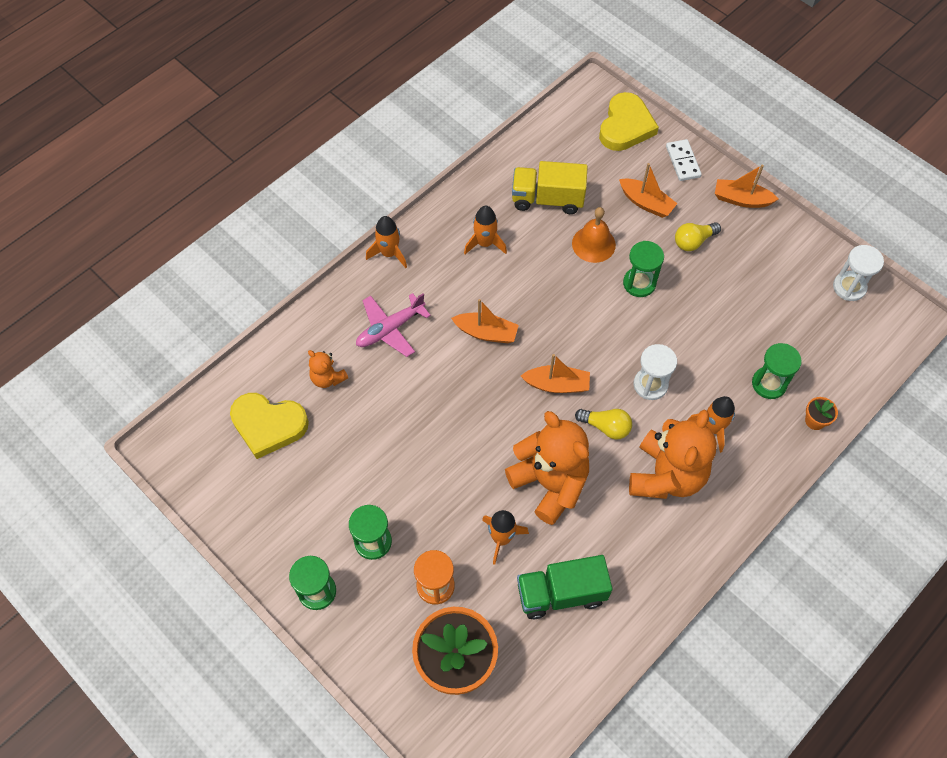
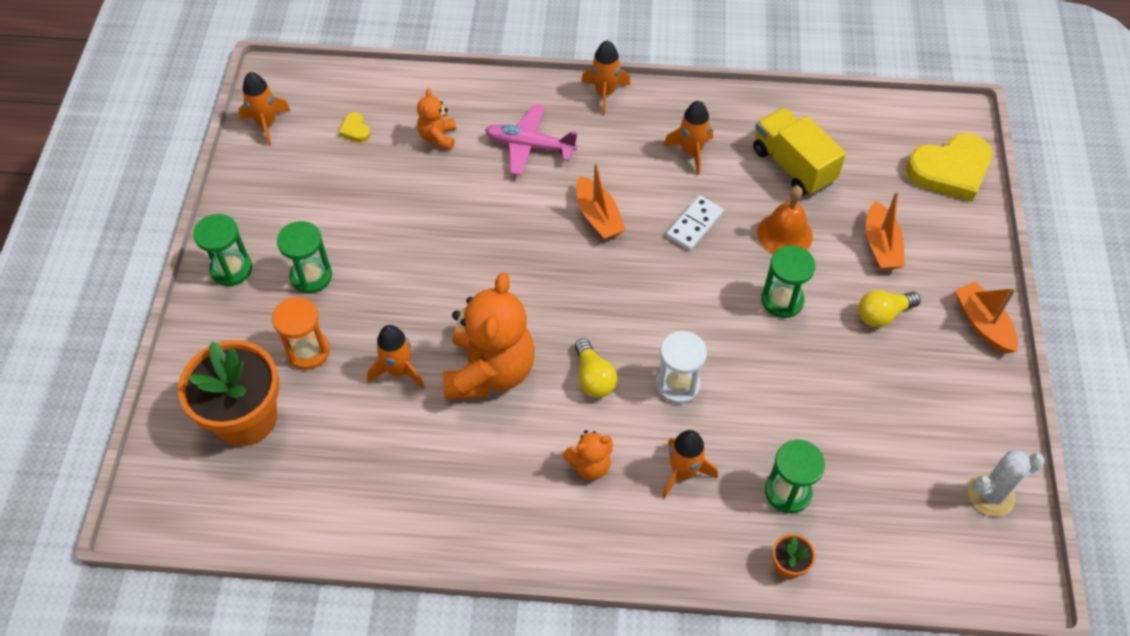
camera: 50 degrees right, 5 degrees down
(203, 480) = (266, 124): none -> orange rocket
(268, 425) = (355, 130): yellow heart -> yellow heart, size x0.42
(557, 384) = (599, 307): orange boat -> none
(561, 593) = (384, 457): green truck -> none
(666, 475) = (590, 465): orange teddy bear -> orange teddy bear, size x0.48
(682, 161) = (966, 244): white domino -> white domino (694, 225)
(693, 241) = (883, 314): yellow light bulb -> yellow light bulb turned 45 degrees counterclockwise
(849, 287) = (991, 495): white hourglass -> white cactus

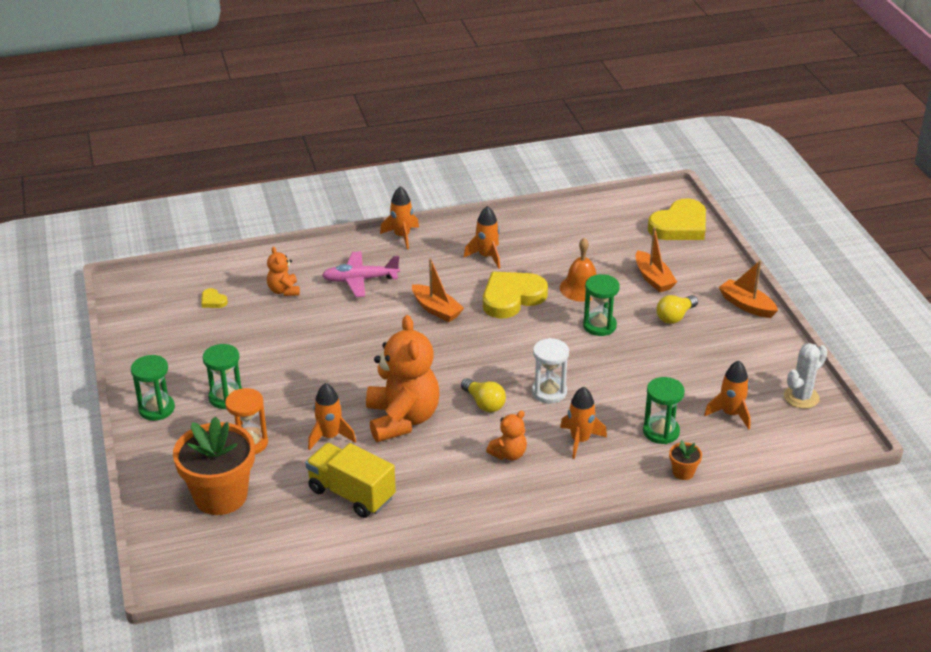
camera: 20 degrees left, 20 degrees down
(266, 124) = (136, 313): orange rocket -> orange rocket (730, 414)
(694, 225) = (512, 298): white domino -> yellow heart
(793, 166) = (566, 248): yellow truck -> yellow truck (351, 494)

